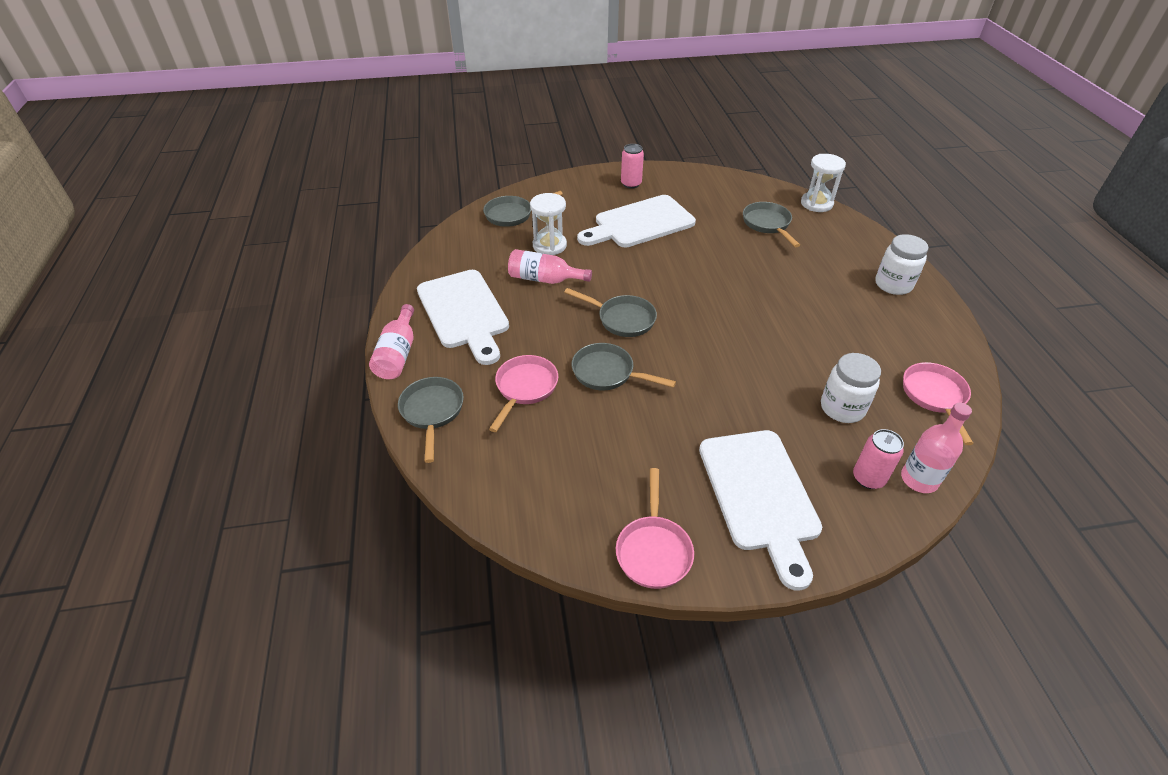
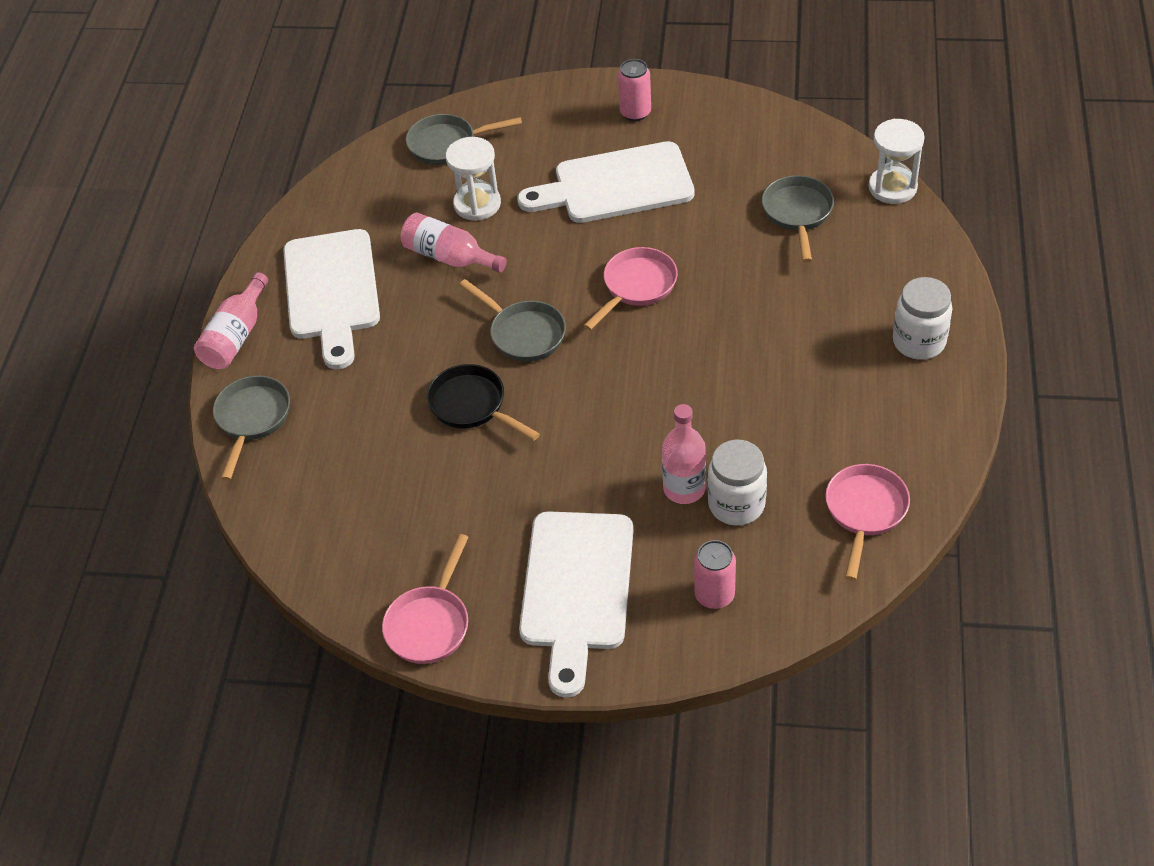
camera: 20 degrees right, 5 degrees up
(525, 388) = (366, 408): pink pan -> pink pan (636, 287)
(607, 373) = (472, 406): grey pan -> black pan
(919, 479) = (774, 609): pink bottle -> pink bottle (684, 488)

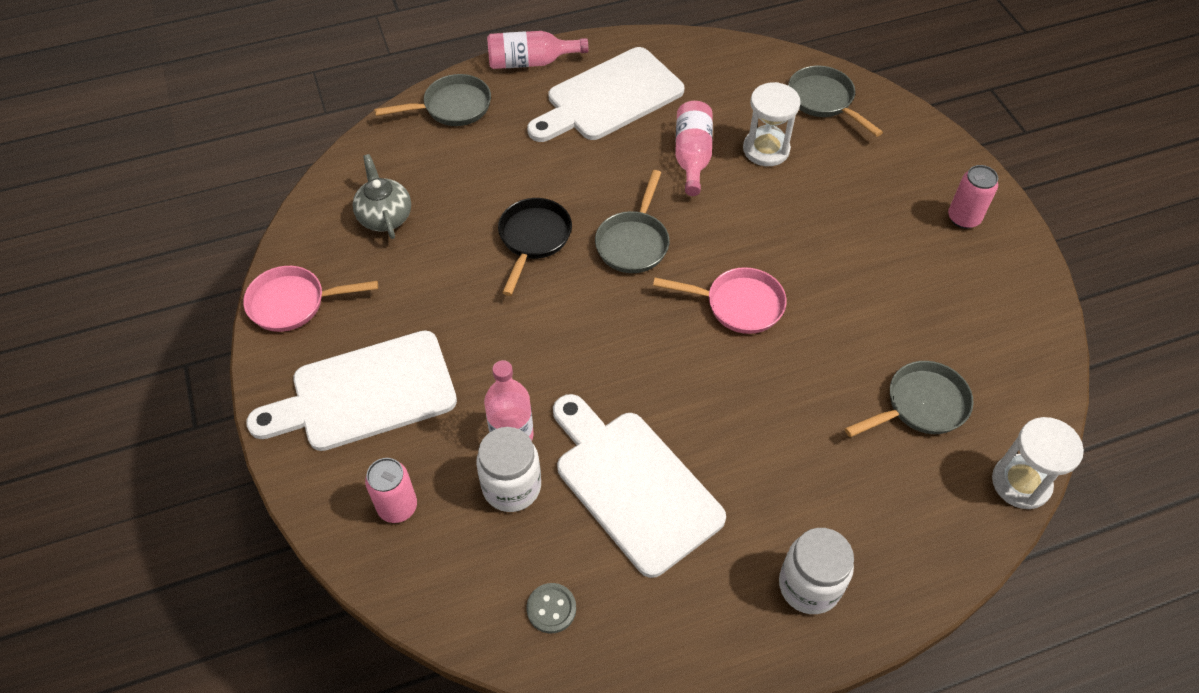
camera: 60 degrees right, 5 degrees up
(365, 517) = (385, 216): none -> grey teapot
(616, 185) = (857, 239): white cutting board -> white cutting board (632, 485)
(865, 512) = (551, 609): pink pan -> grey button

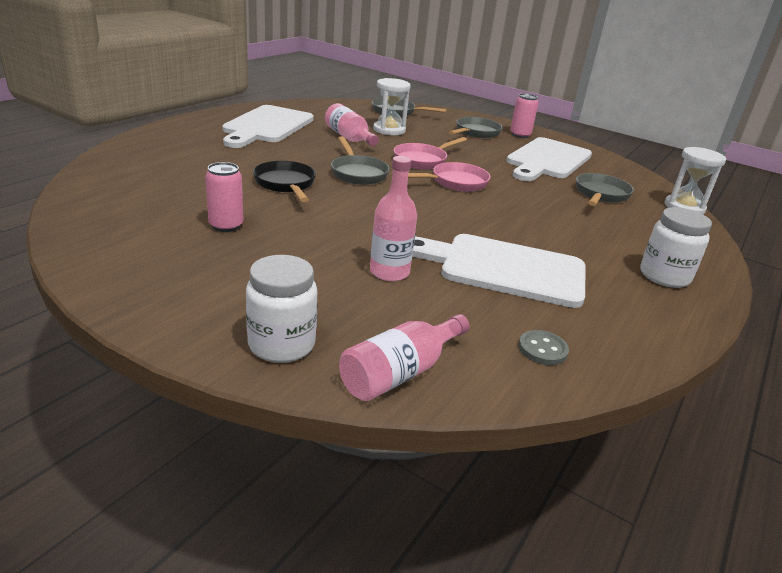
camera: 40 degrees left, 25 degrees down
(293, 303) = (103, 256): pink pan -> pink pan (423, 160)
(365, 394) = (235, 287): white cutting board -> white cutting board (547, 160)
(385, 216) = (147, 197): grey teapot -> none
(397, 507) = (345, 340): pink can -> pink can (226, 225)
(452, 107) = (151, 144): grey pan -> grey pan (475, 133)
(511, 487) = (424, 297): white jar -> white jar (281, 345)
(530, 62) = (192, 121): pink bottle -> pink bottle (400, 373)

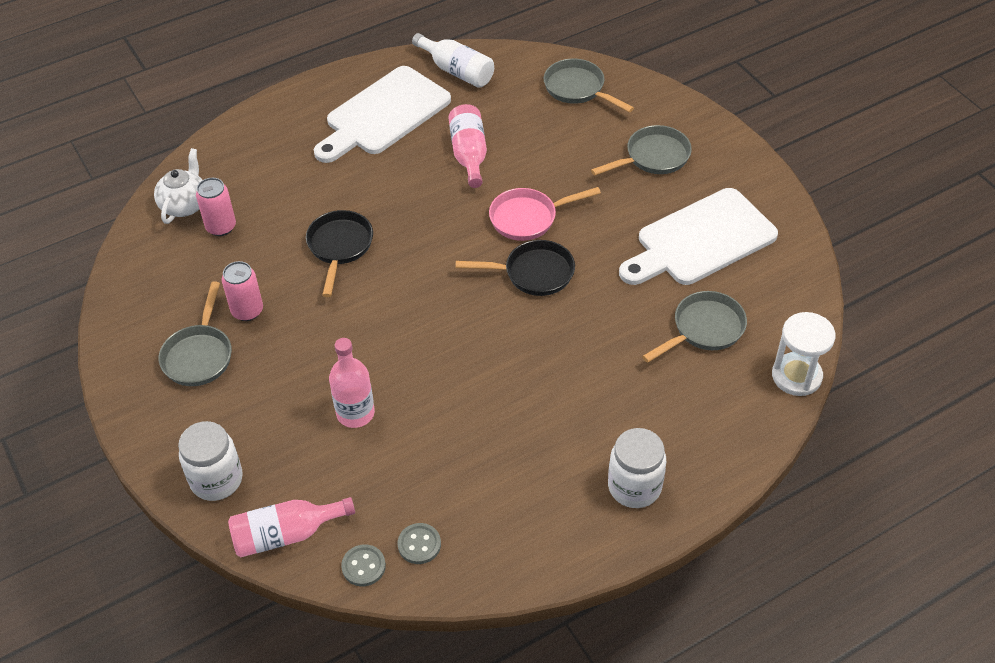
camera: 30 degrees right, 20 degrees up
(116, 175) = (185, 205): none -> white teapot
(305, 109) = (457, 71): none -> white bottle
(358, 173) = (431, 236): grey pan -> grey pan (199, 355)
(389, 130) = (534, 138): white hourglass -> none
(455, 182) = (533, 273): pink pan -> black pan
(504, 269) = (469, 435): white cutting board -> none
(507, 379) = (363, 566): none -> grey button
(520, 135) = (716, 170): pink can -> pink can (221, 227)

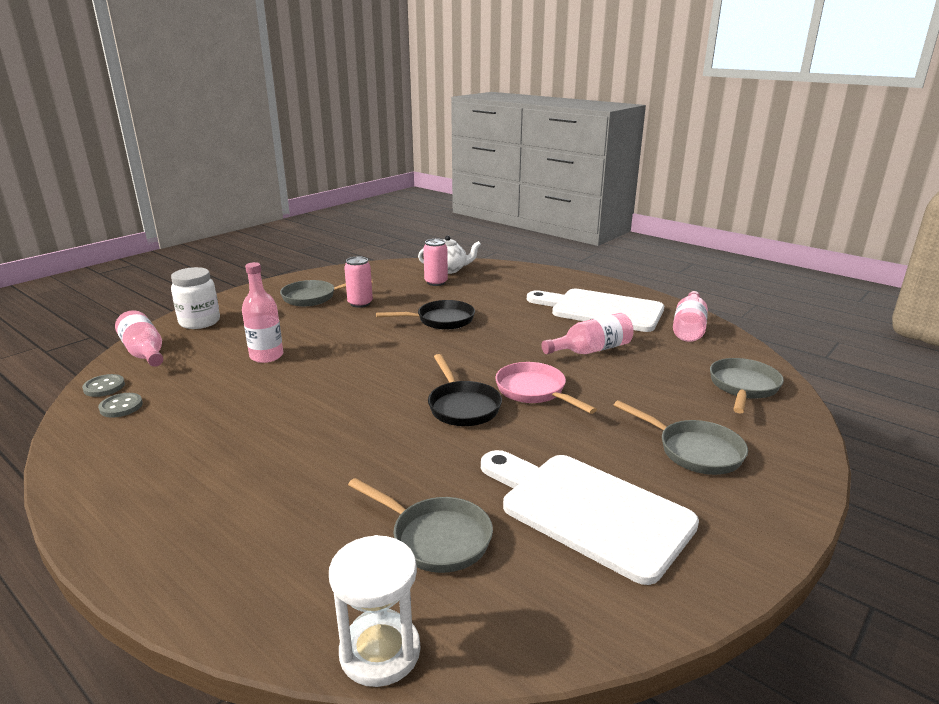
camera: 70 degrees right, 25 degrees down
(457, 71) = (689, 328): white bottle -> pink bottle
(634, 487) = (174, 521): white jar -> none

